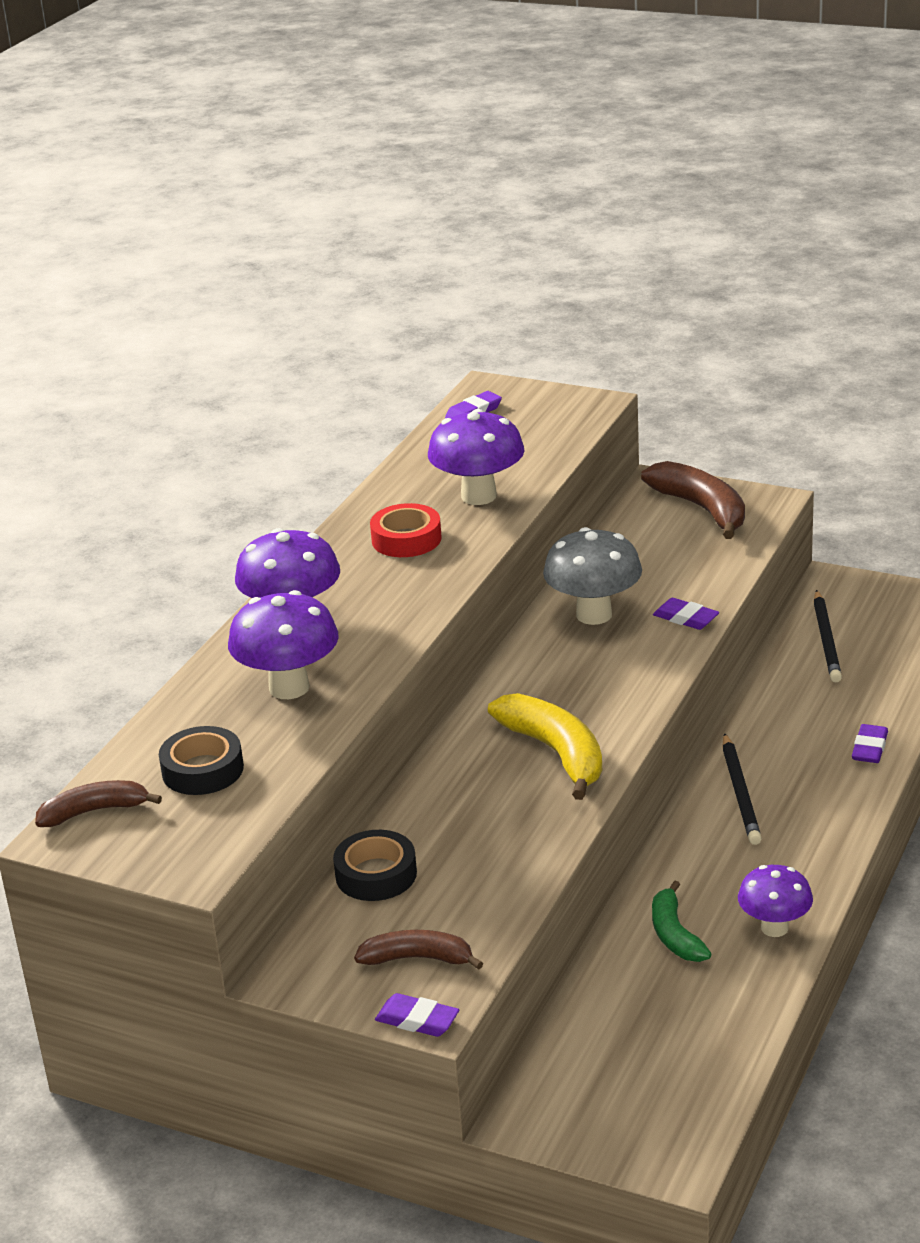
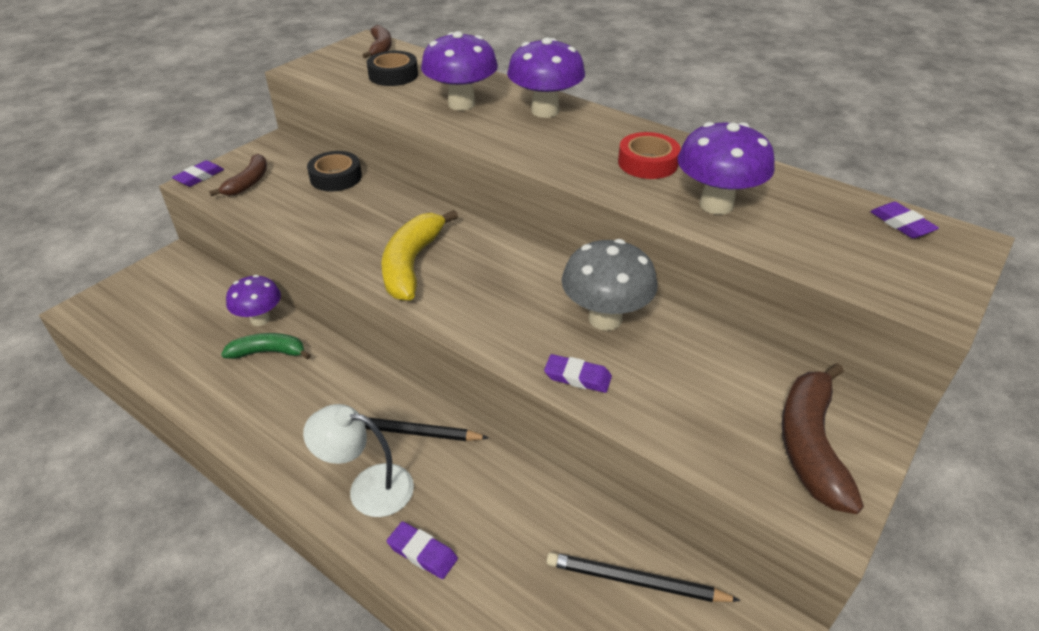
camera: 100 degrees right, 10 degrees up
(556, 753) = (411, 264): yellow banana -> yellow banana turned 120 degrees clockwise
(686, 618) = (577, 377): purple eraser -> purple eraser turned 60 degrees clockwise
(702, 509) = (810, 444): brown banana -> brown banana turned 120 degrees clockwise
(774, 928) = (234, 407): purple mushroom -> purple mushroom (260, 319)
(822, 797) = (368, 488): none -> white lamp

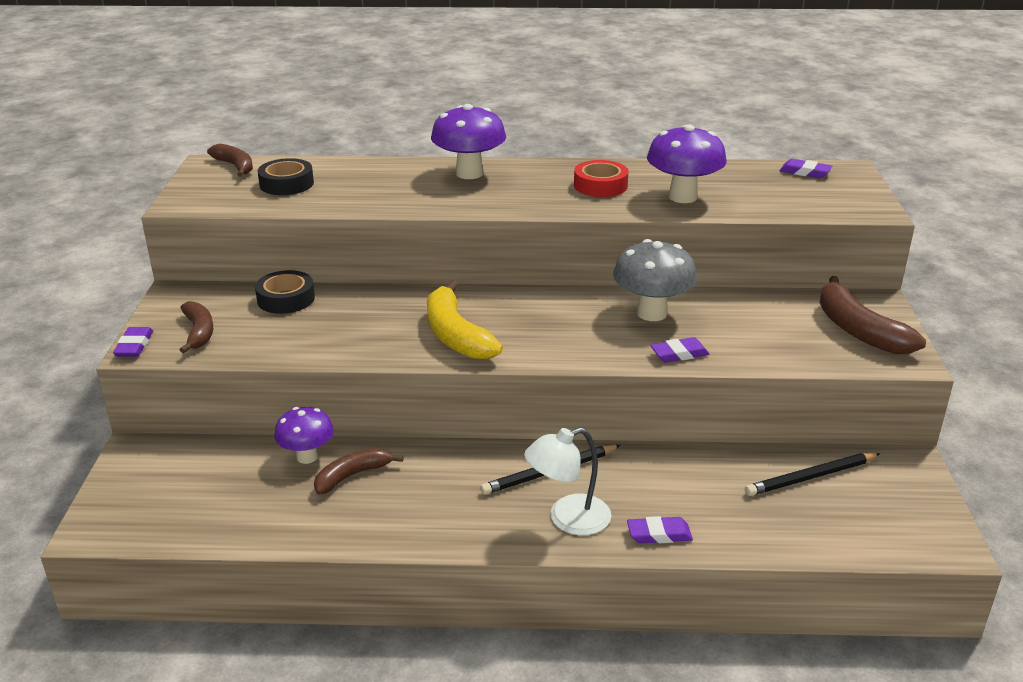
camera: 35 degrees left, 10 degrees down
(268, 352) = (352, 475): green banana -> brown banana
(461, 104) = (389, 188): purple mushroom -> none

